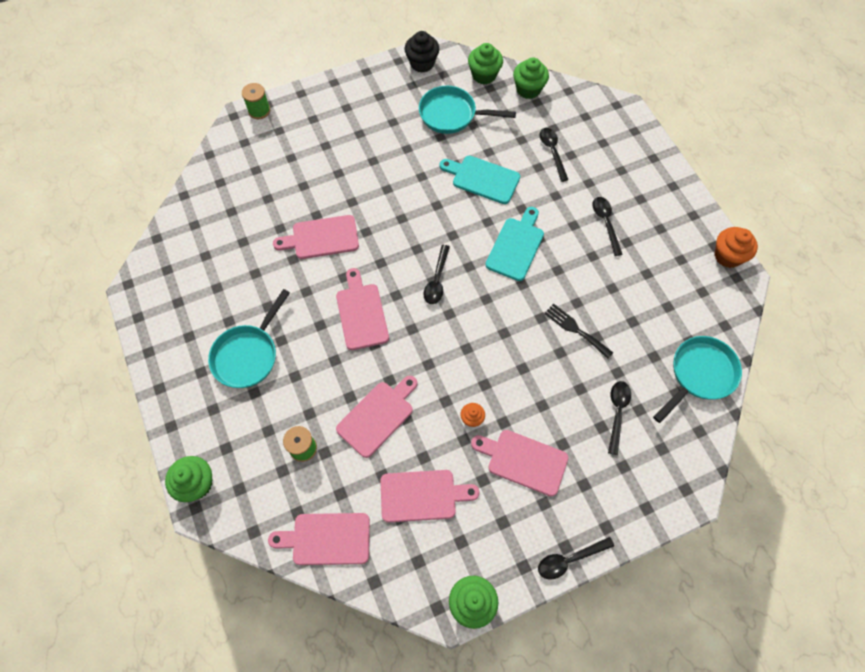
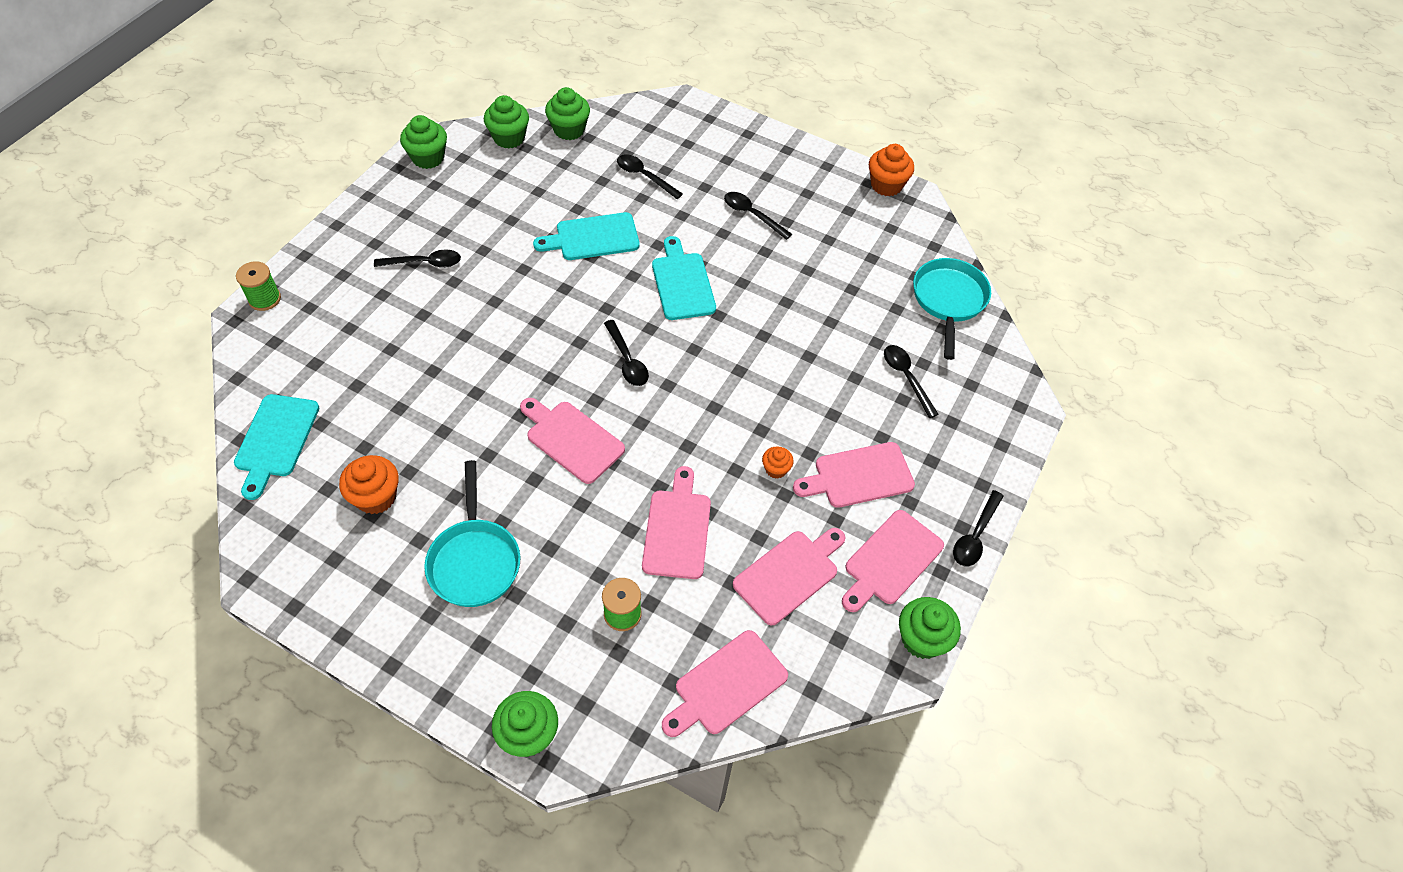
camera: 40 degrees left, 10 degrees down
(200, 207) = (275, 440): none -> turquoise cutting board
(226, 278) = (376, 497): none -> orange cupcake
(321, 238) = (459, 390): pink cutting board -> pink cutting board (890, 560)
(365, 138) = (425, 263): none -> black spoon
(422, 63) = (428, 158): black cupcake -> green cupcake
(451, 115) = (506, 192): turquoise pan -> none
(575, 329) = (805, 326): black fork -> none

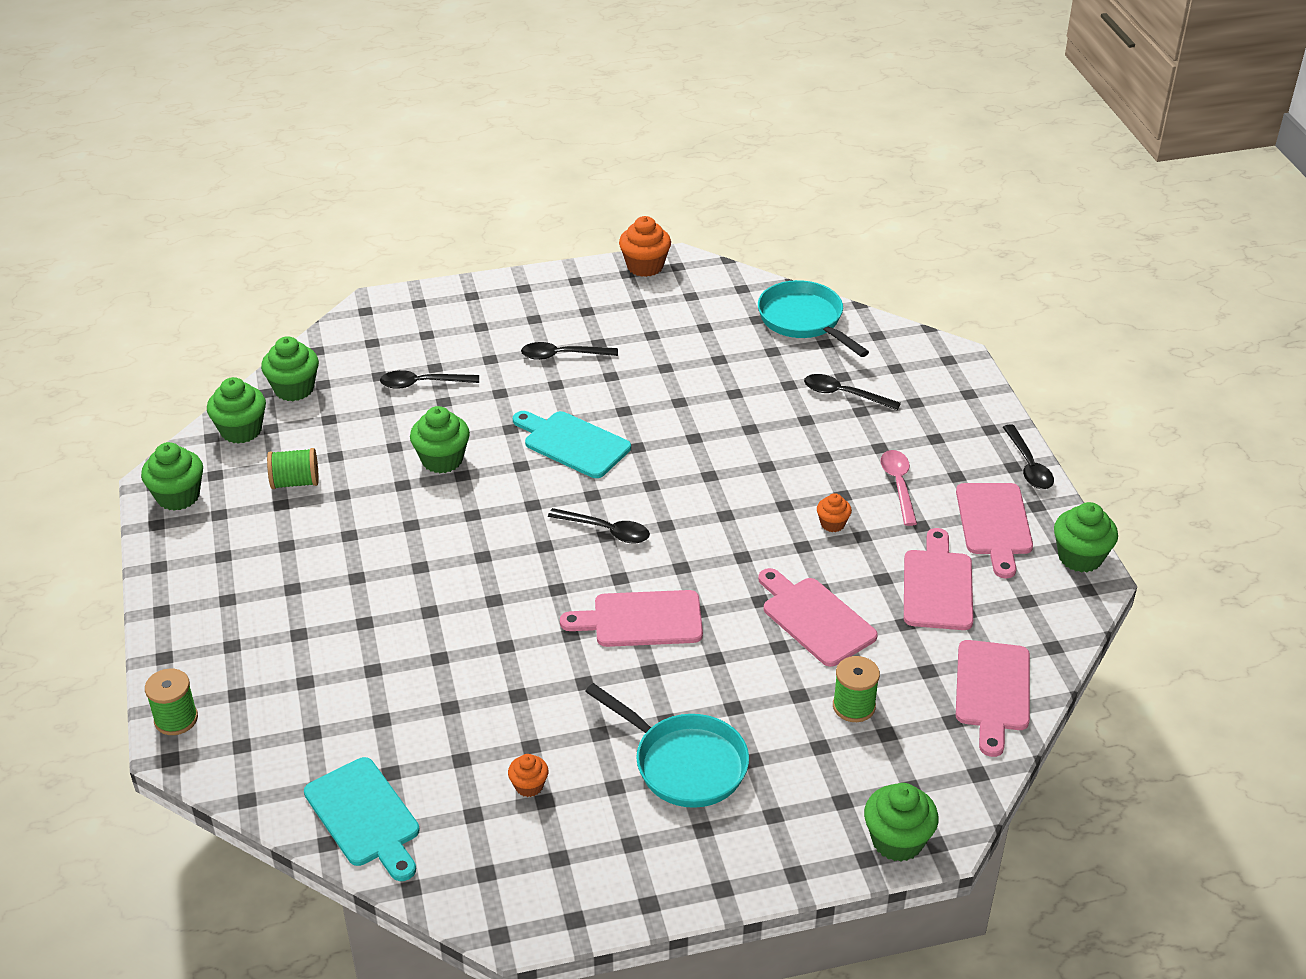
camera: 40 degrees left, 15 degrees down
(376, 497) = (529, 786): orange cupcake -> orange cupcake, size x0.57
(425, 263) = (305, 582): black spoon -> none
(496, 193) = (295, 482): none -> green spool
(593, 237) = (442, 460): turquoise cutting board -> green cupcake
(858, 476) = (898, 485): pink cutting board -> pink spoon

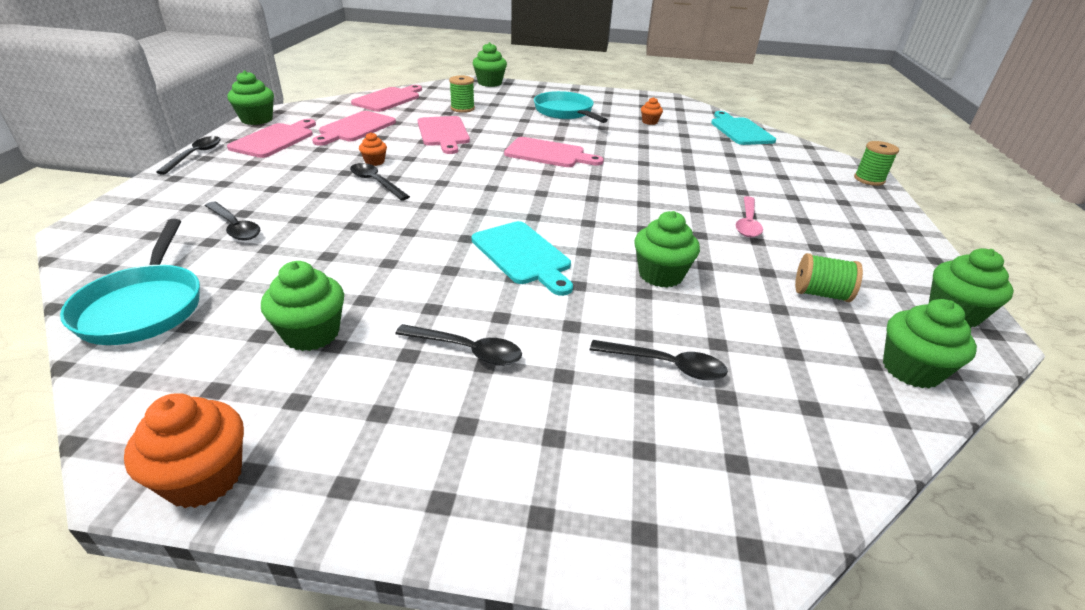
camera: 160 degrees left, 5 degrees down
(294, 389) = (854, 411): green cupcake -> green cupcake (312, 333)
(606, 531) = (538, 194): black spoon -> black spoon (376, 182)
(898, 485) = (298, 167): pink spoon -> pink spoon (747, 223)

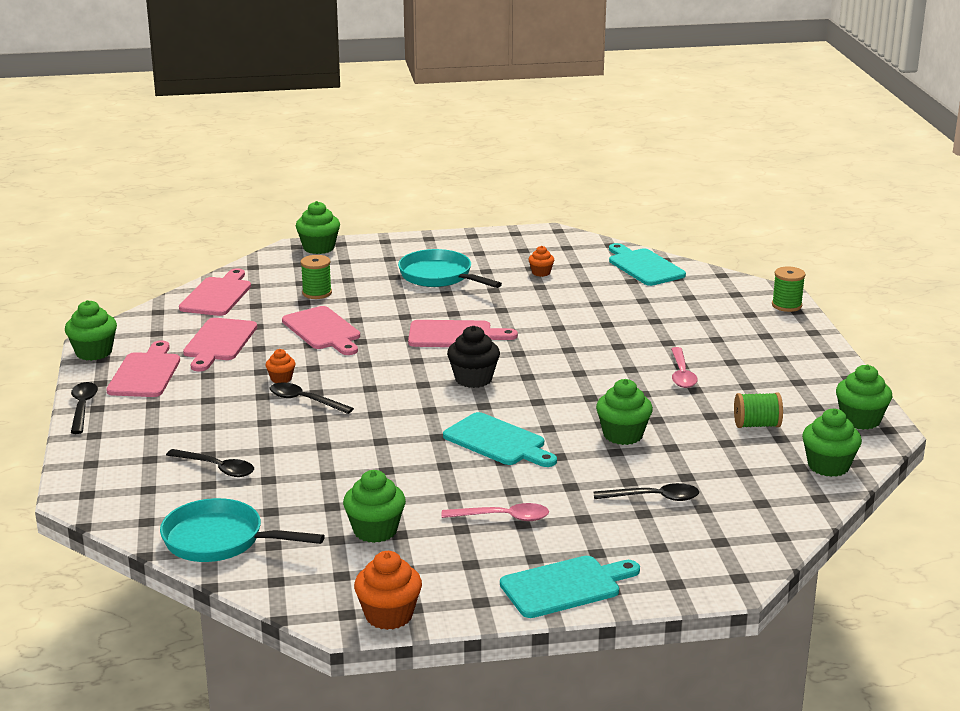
camera: 15 degrees left, 10 degrees down
(144, 306) = (220, 540): turquoise pan -> turquoise pan turned 135 degrees clockwise
(468, 350) = (503, 517): black spoon -> pink spoon
(478, 491) = (565, 586): none -> turquoise cutting board
(540, 191) = (473, 379): none -> black cupcake

